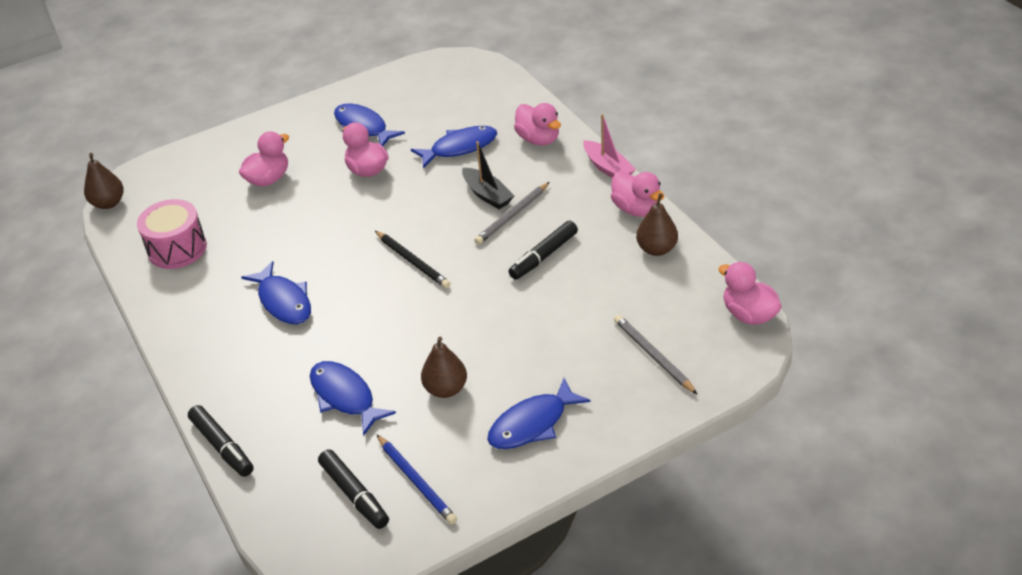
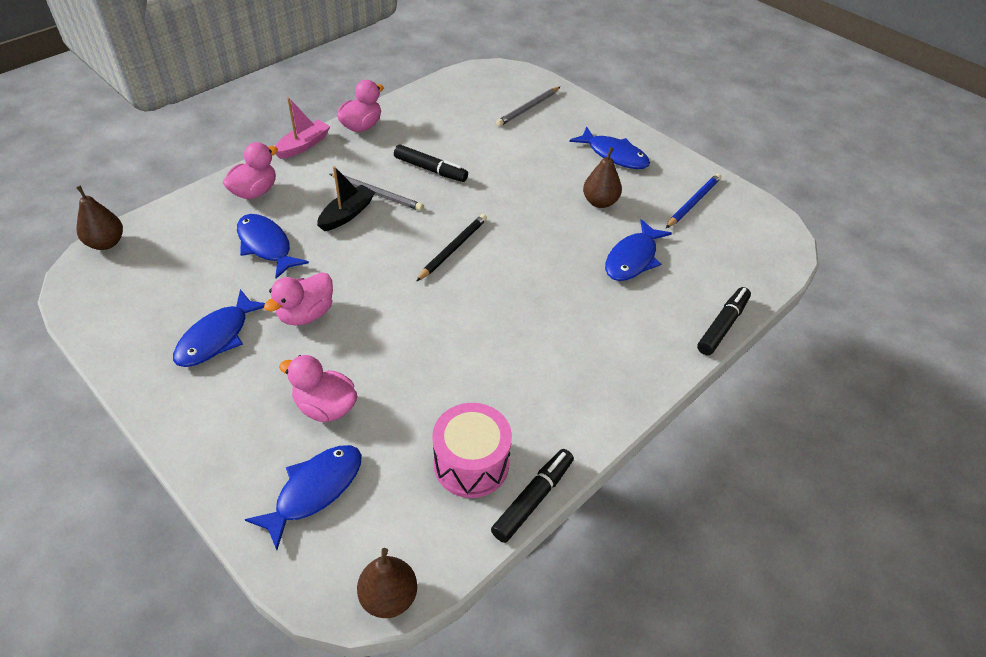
camera: 110 degrees left, 5 degrees up
(283, 301) = (532, 332): blue fish -> blue fish (314, 491)
(354, 494) = (722, 232): black marker -> black marker (532, 499)
(656, 249) = (411, 113): brown pear -> brown pear (106, 243)
(748, 314) = (474, 72): pink duck -> none

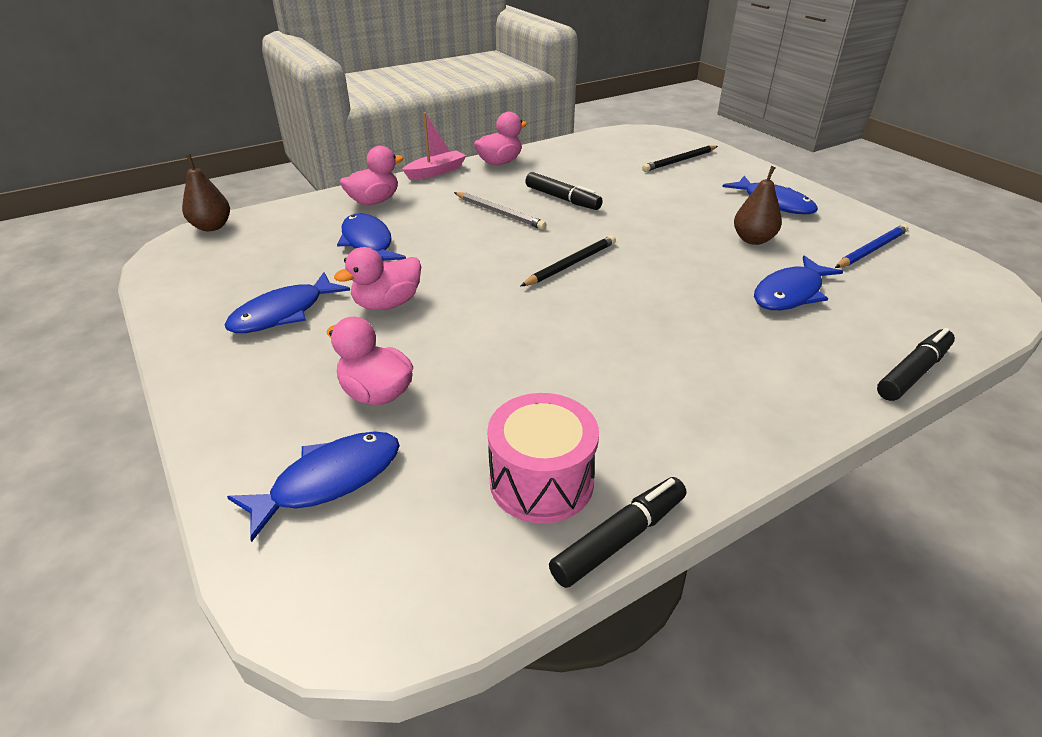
camera: 15 degrees right, 10 degrees down
(347, 214) = (462, 226): black boat -> none
(389, 597) = (380, 633): brown pear -> none
(528, 108) = (679, 161): grey pencil -> black pencil

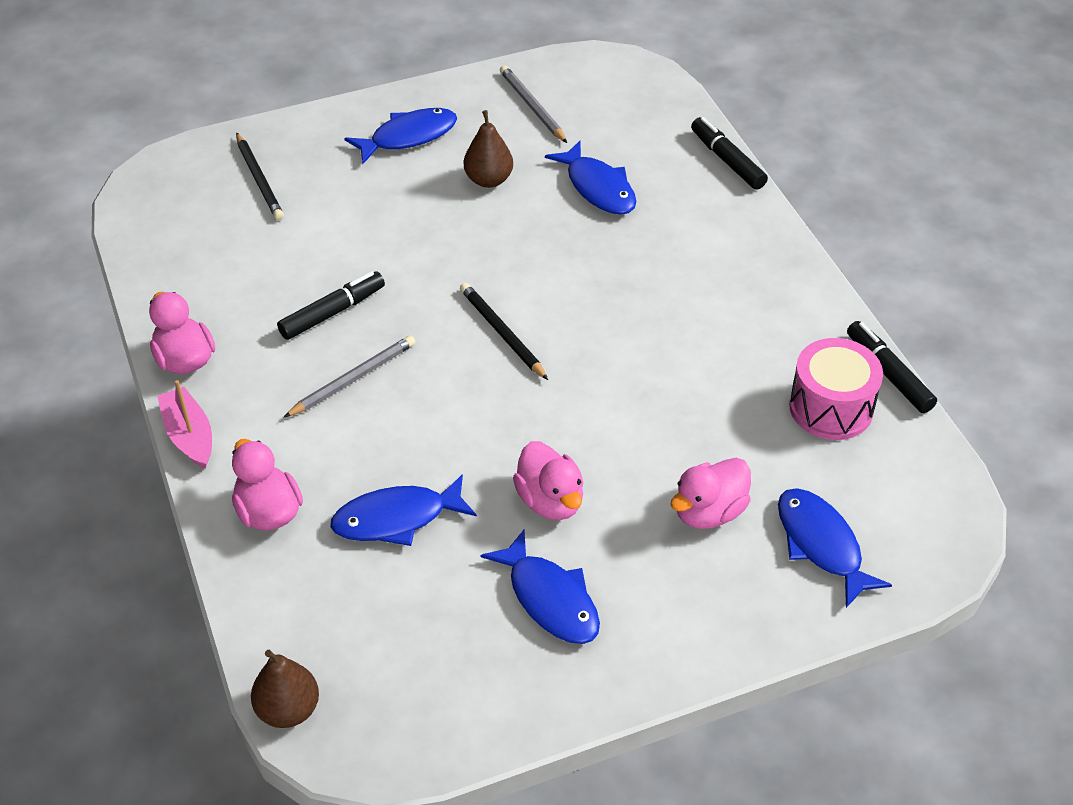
camera: 80 degrees left, 10 degrees up
(871, 250) = (532, 107): blue pencil -> grey pencil

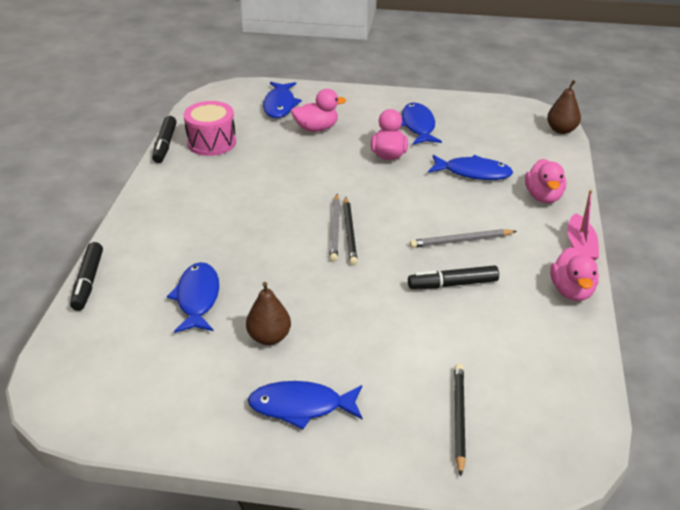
camera: 150 degrees left, 10 degrees down
(532, 107) = (172, 391): grey pencil -> grey pencil (335, 229)

